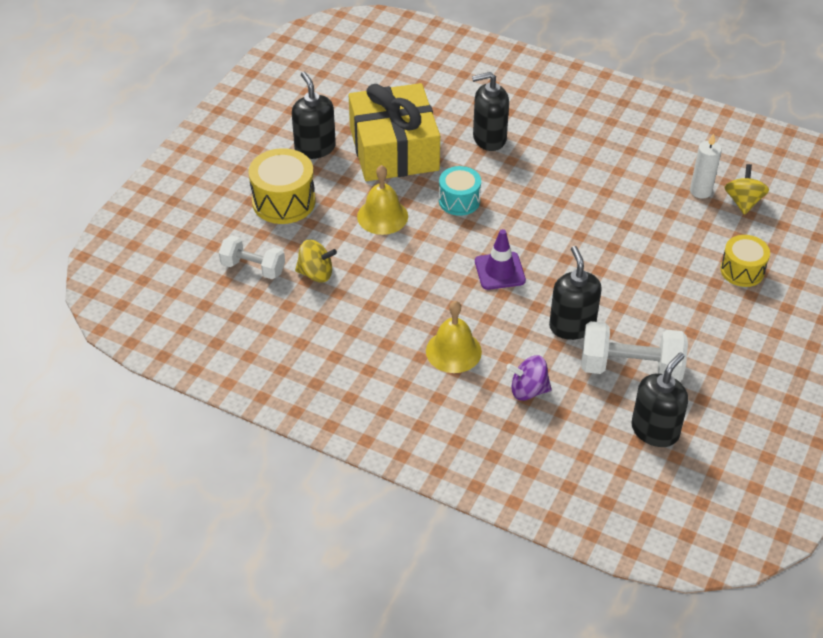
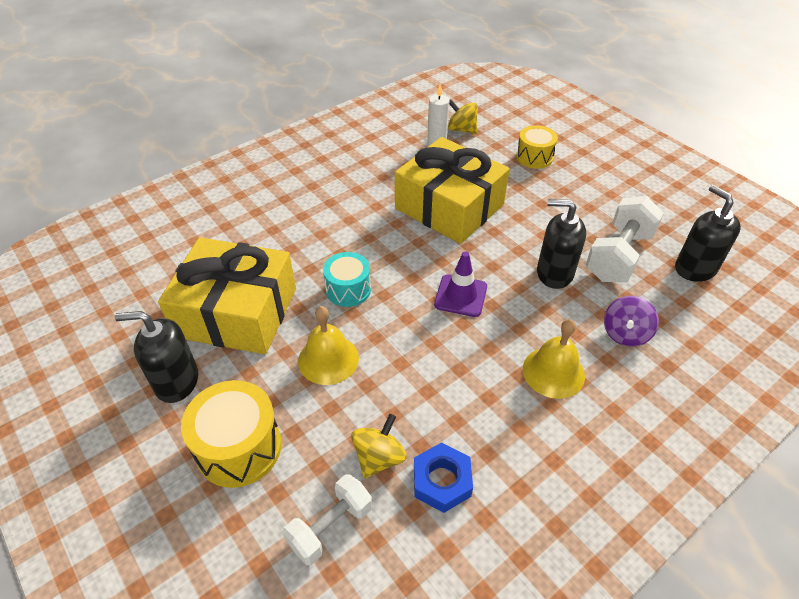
camera: 65 degrees left, 0 degrees up
(316, 312) = (442, 481): none -> blue nut
(489, 138) = (281, 237): black soap dispenser -> none
(610, 229) = (449, 207): none -> yellow gift

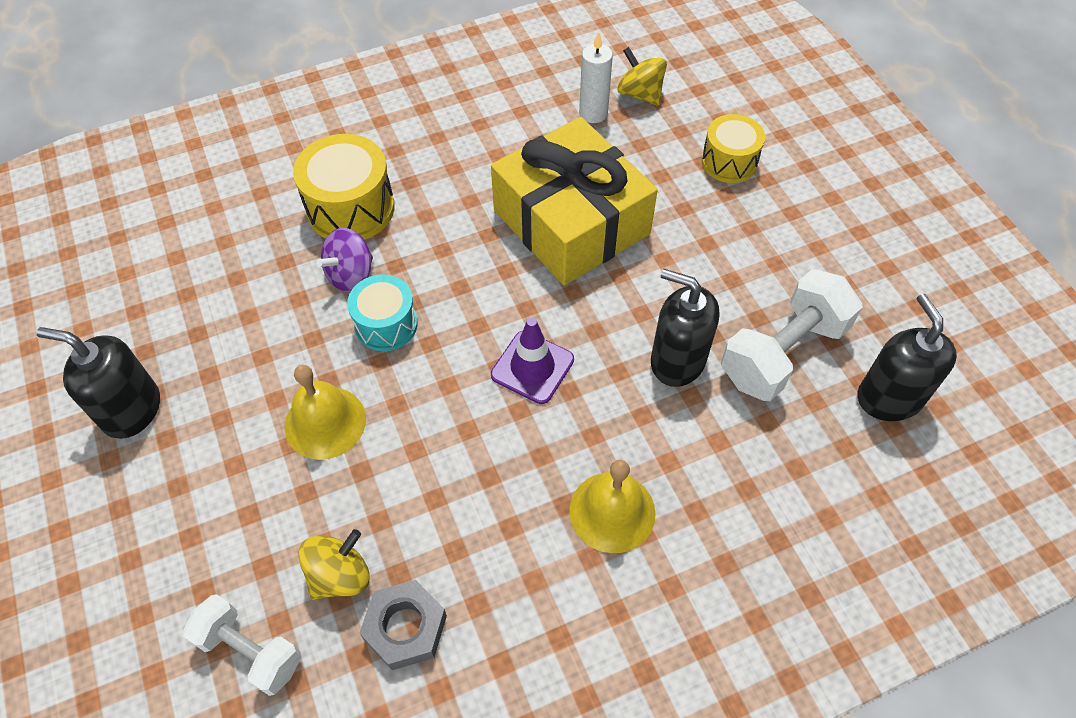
camera: 15 degrees right, 10 degrees up
(237, 312) = (233, 327): yellow gift -> none
(239, 447) = (177, 518): yellow drum -> yellow drum (351, 208)
(330, 527) = (250, 651): white dumbbell -> white dumbbell turned 60 degrees clockwise
(442, 481) = (405, 627): blue nut -> grey nut
(625, 333) = (737, 477): purple spinning top -> purple spinning top (351, 275)

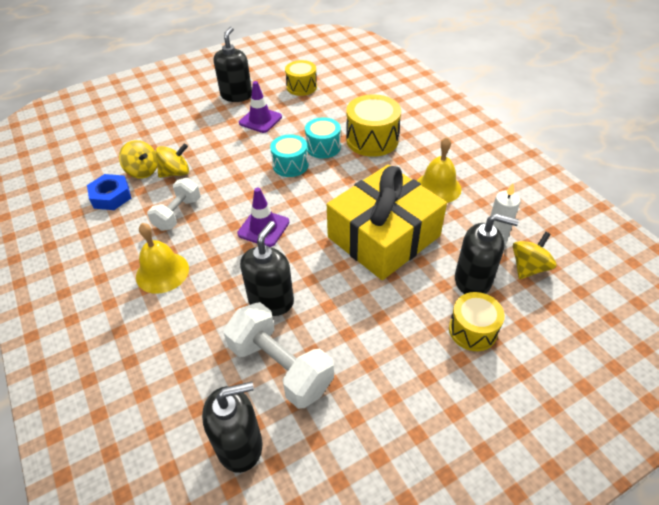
camera: 85 degrees right, 10 degrees down
(149, 295) = (301, 87): none -> yellow drum
(236, 367) = (260, 120): none -> purple traffic cone
(250, 651) = (112, 150): white dumbbell -> white dumbbell (178, 214)
(325, 422) = (228, 153): yellow bell -> yellow bell (438, 187)
(351, 275) = (323, 147): purple spinning top -> turquoise drum
(361, 511) = (176, 173): none -> yellow spinning top
(405, 627) = (111, 196): grey nut -> blue nut
(656, 146) = (473, 280): none -> black soap dispenser

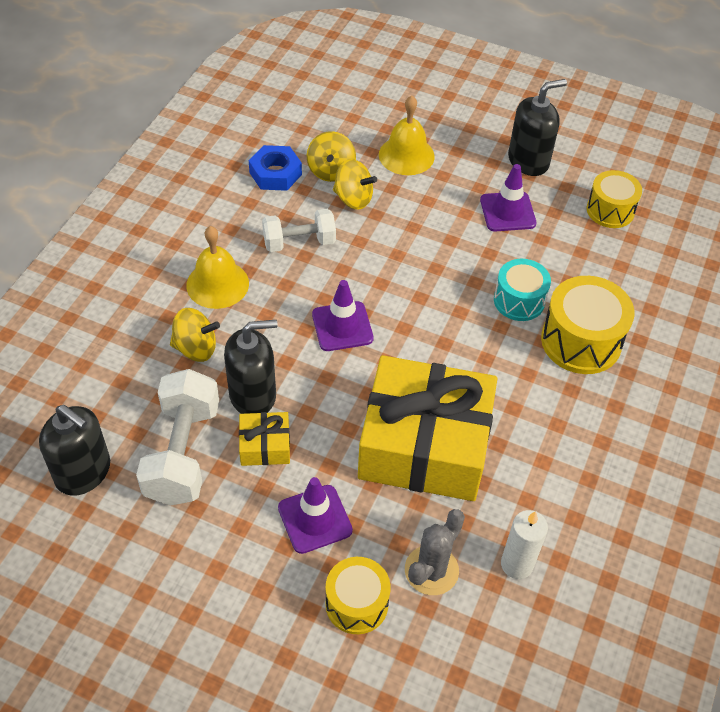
camera: 50 degrees right, 5 degrees up
(290, 165) = (459, 289): turquoise drum -> none
(316, 315) = (265, 445): none -> yellow gift
(394, 318) = (315, 519): none -> purple traffic cone
(438, 187) = (557, 457): yellow bell -> yellow bell (406, 155)
(473, 280) = (431, 570): black soap dispenser -> grey cactus
(528, 267) = (501, 622): yellow spinning top -> yellow spinning top (196, 348)

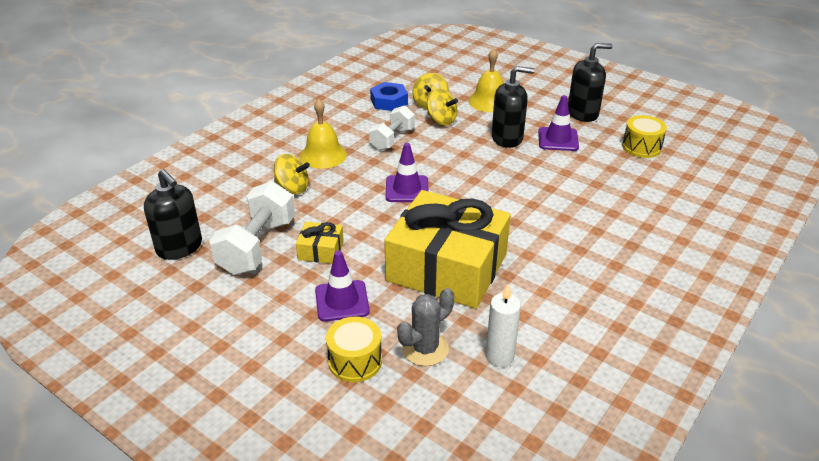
camera: 15 degrees right, 15 degrees down
(253, 395) = (323, 220): black soap dispenser -> black soap dispenser (507, 138)
(299, 242) = (392, 139): white dumbbell -> white dumbbell turned 60 degrees counterclockwise
(519, 300) = (552, 191): turquoise drum -> none
(581, 341) = (596, 221): yellow drum -> none

